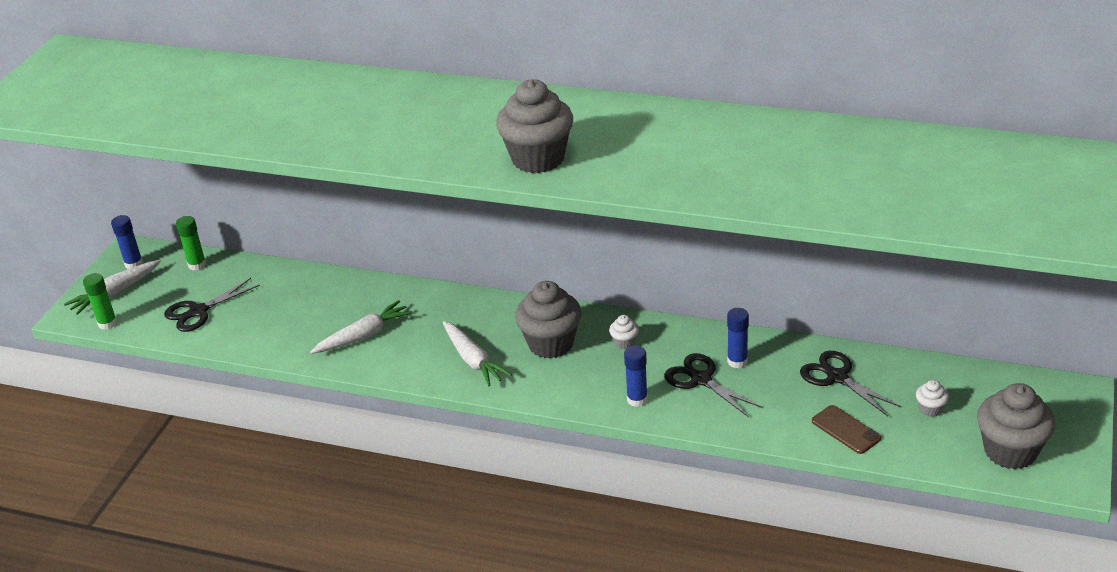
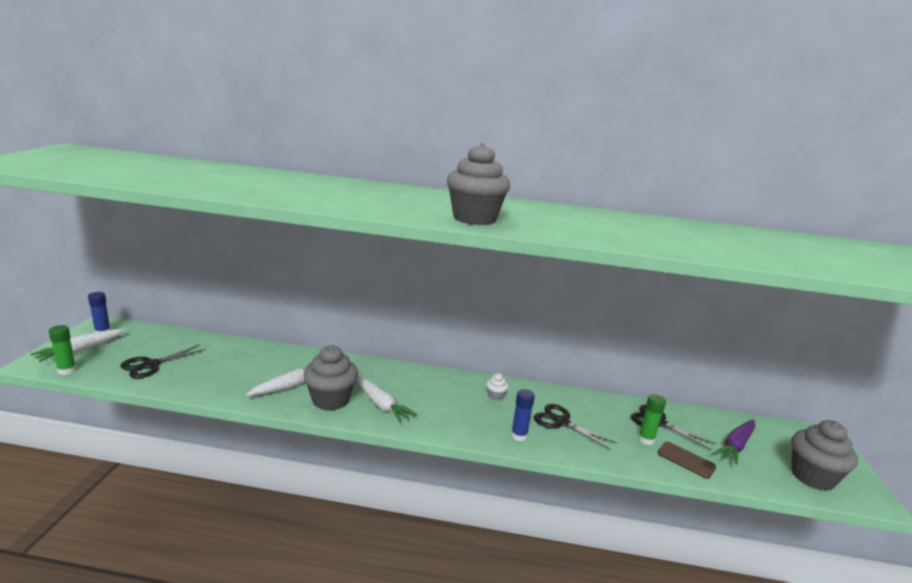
camera: 15 degrees left, 15 degrees down
(197, 265) = (156, 335): green glue stick -> green glue stick (646, 439)
(551, 344) = (440, 395): grey cupcake -> grey cupcake (330, 400)
(737, 361) = (582, 410): blue glue stick -> none
(930, 409) = (736, 446): white cupcake -> purple carrot

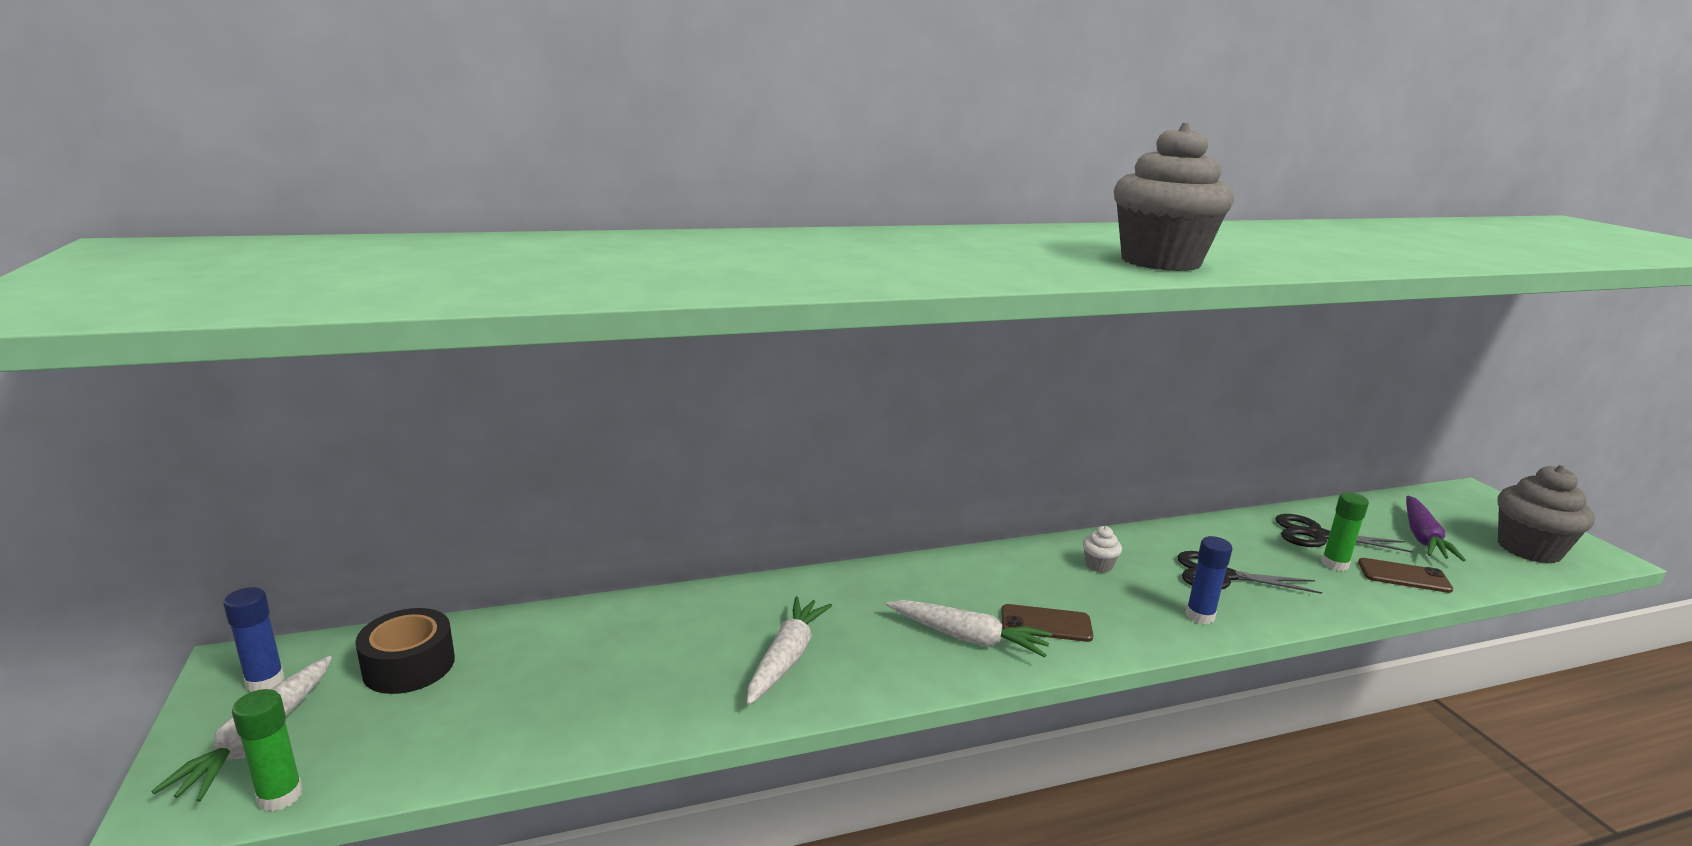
camera: 25 degrees left, 0 degrees up
(151, 342) = (409, 665): none -> black tape
(151, 365) = (468, 714): black scissors -> none
(330, 400) = (883, 659): grey cupcake -> none
(428, 412) = (1046, 624): none -> brown phone

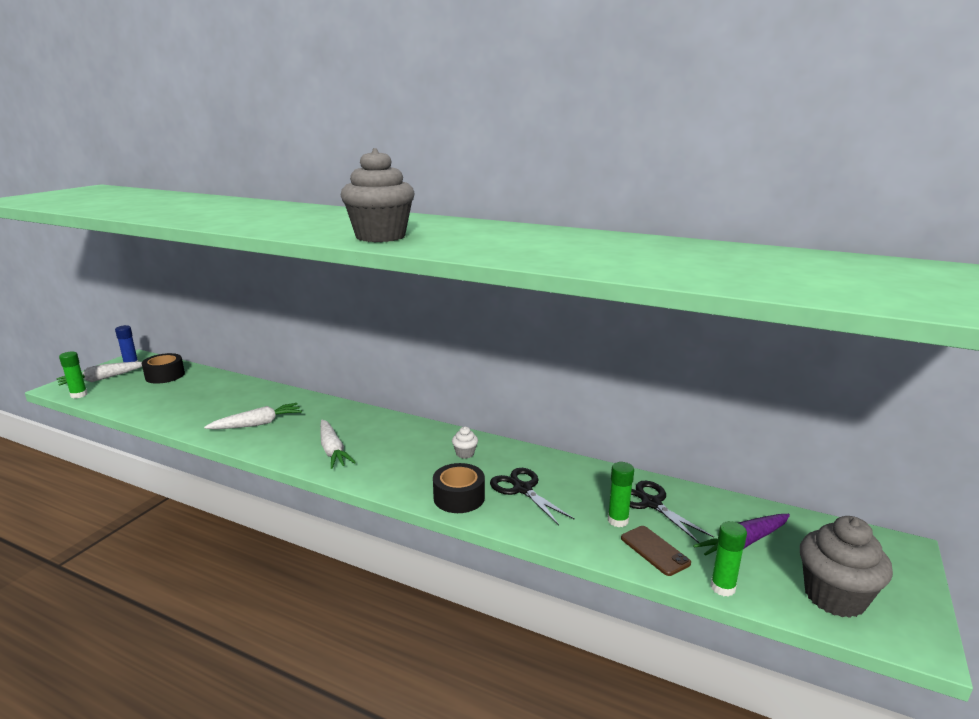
camera: 45 degrees right, 0 degrees up
(1046, 624) = (376, 462): brown phone -> none
(1200, 616) = (459, 497): blue glue stick -> black tape
(1487, 581) = (722, 588): none -> green glue stick

